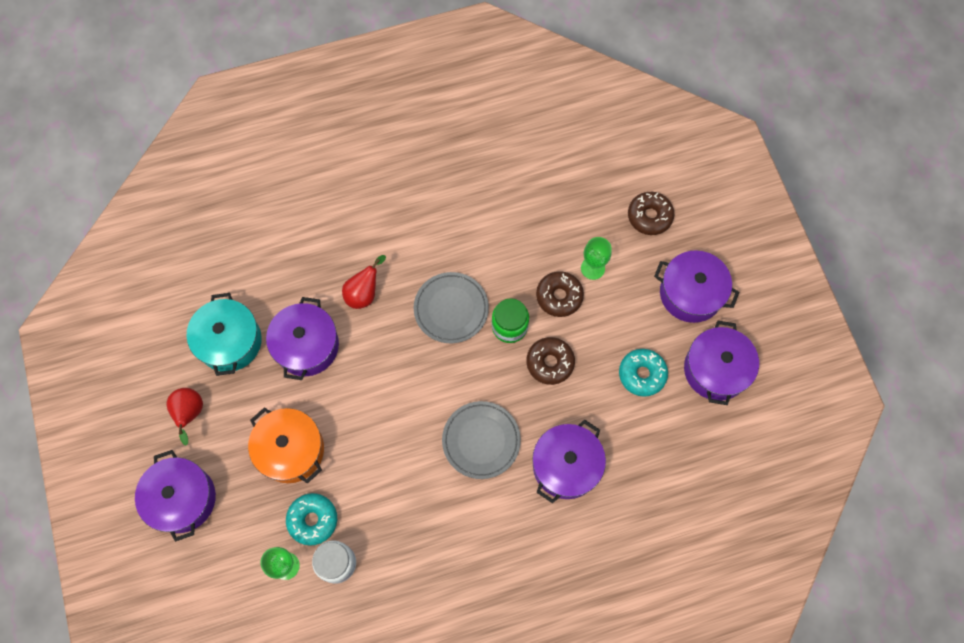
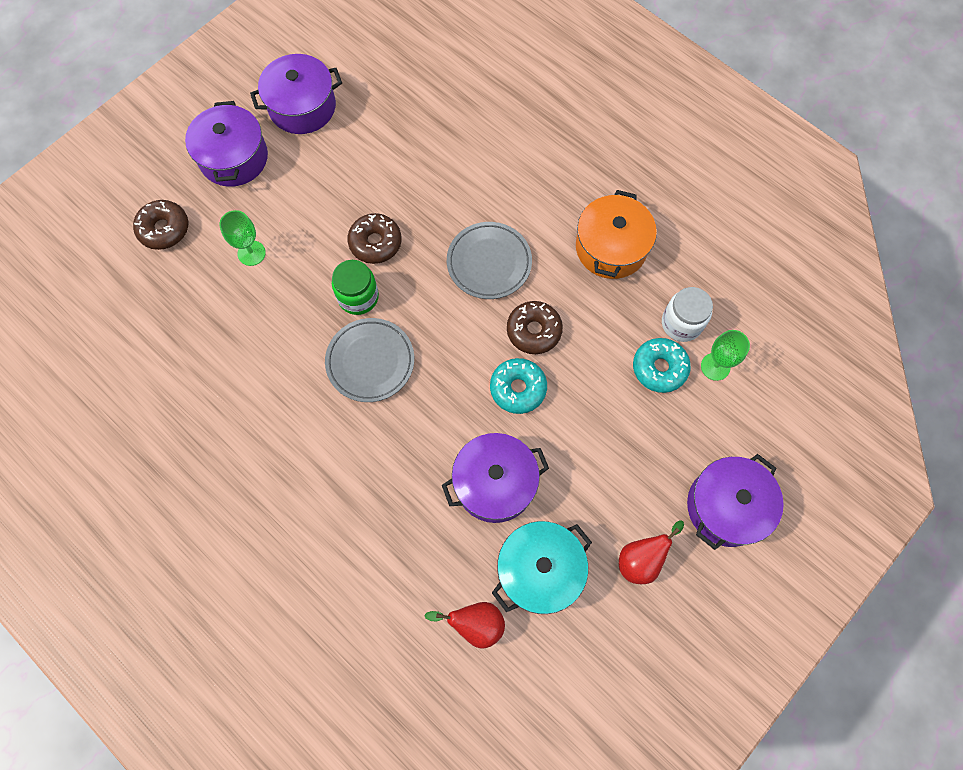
camera: 120 degrees left, 0 degrees up
(291, 450) = (609, 430): orange pot -> orange pot (611, 247)
(364, 293) = (402, 459): red pear -> red pear (475, 624)
(559, 296) = (300, 268): brown donut -> brown donut (534, 331)
(566, 465) = (467, 182): purple pot -> none
(642, 374) = (341, 162): turquoise donut -> turquoise donut (518, 388)

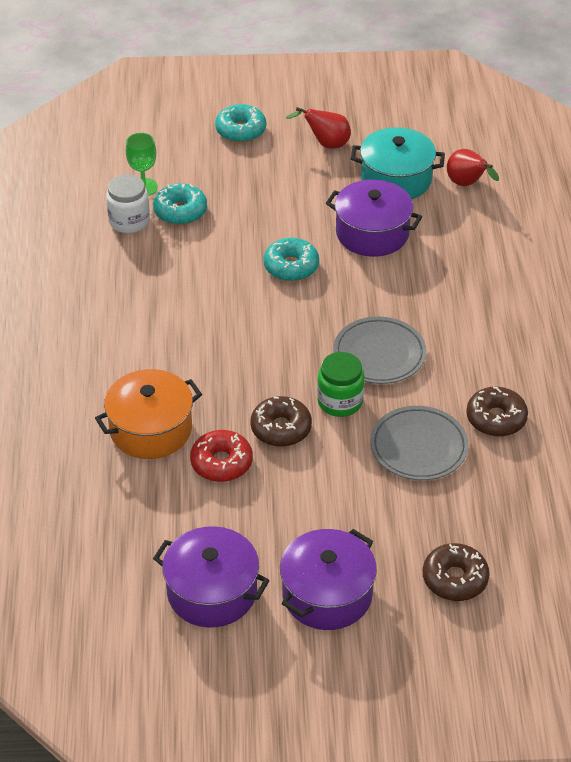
camera: 135 degrees left, 25 degrees down
(251, 253) = (394, 499): green goblet -> none
(386, 187) = (221, 463): none -> red donut
(489, 263) = (210, 350): grey plate -> grey plate (418, 447)
(534, 331) = (235, 288): brown donut -> brown donut (496, 418)
(611, 247) = (108, 293): orange pot -> orange pot (151, 429)
(726, 506) = (240, 130): purple pot -> turquoise donut

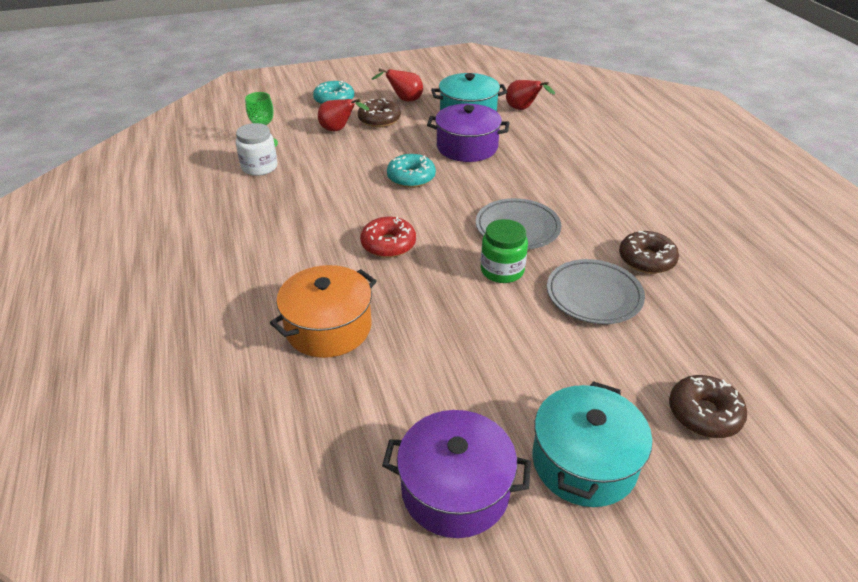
camera: 15 degrees left, 5 degrees down
(180, 211) = (302, 155): turquoise donut -> none
(221, 463) = (412, 345): red donut -> red donut (388, 244)
(232, 180) = (339, 130): none -> red pear
(281, 428) = (458, 303): brown donut -> brown donut (379, 120)
(327, 594) = (584, 462): purple pot -> turquoise pot

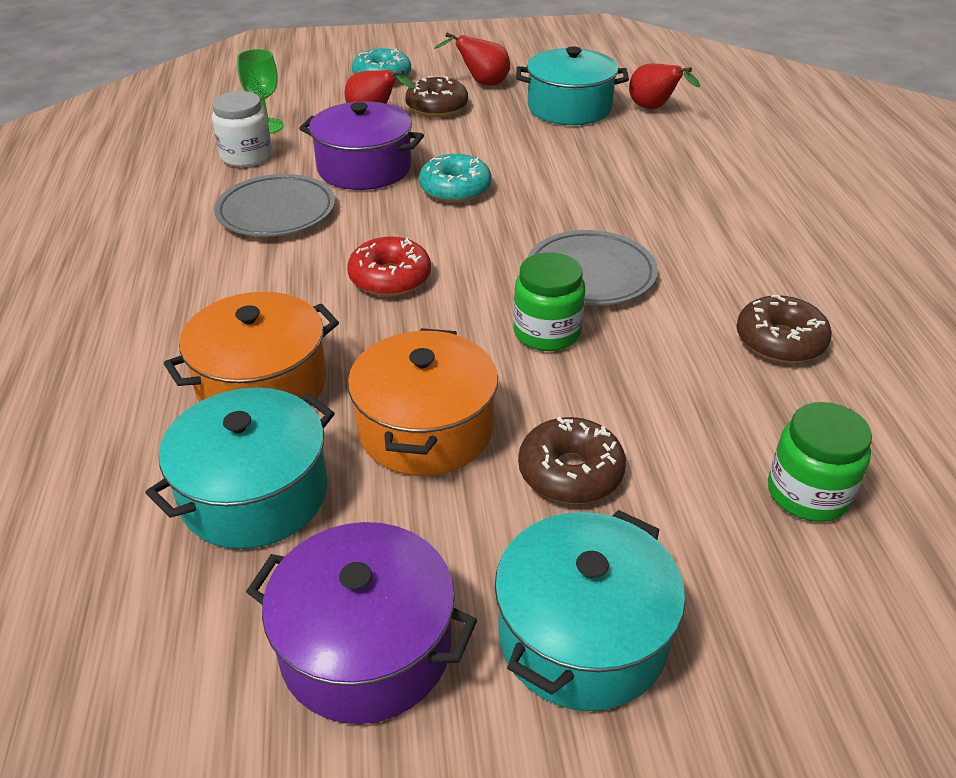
camera: 10 degrees right, 0 degrees up
(349, 401) = (254, 494): none -> turquoise pot
(446, 344) = (425, 429): none -> orange pot
(467, 147) = (552, 154): purple pot -> purple pot (364, 168)
(594, 295) = (678, 385): grey plate -> grey plate (276, 212)
(690, 355) = (808, 493): none -> green jar
(704, 414) = (804, 589): brown donut -> brown donut (570, 472)

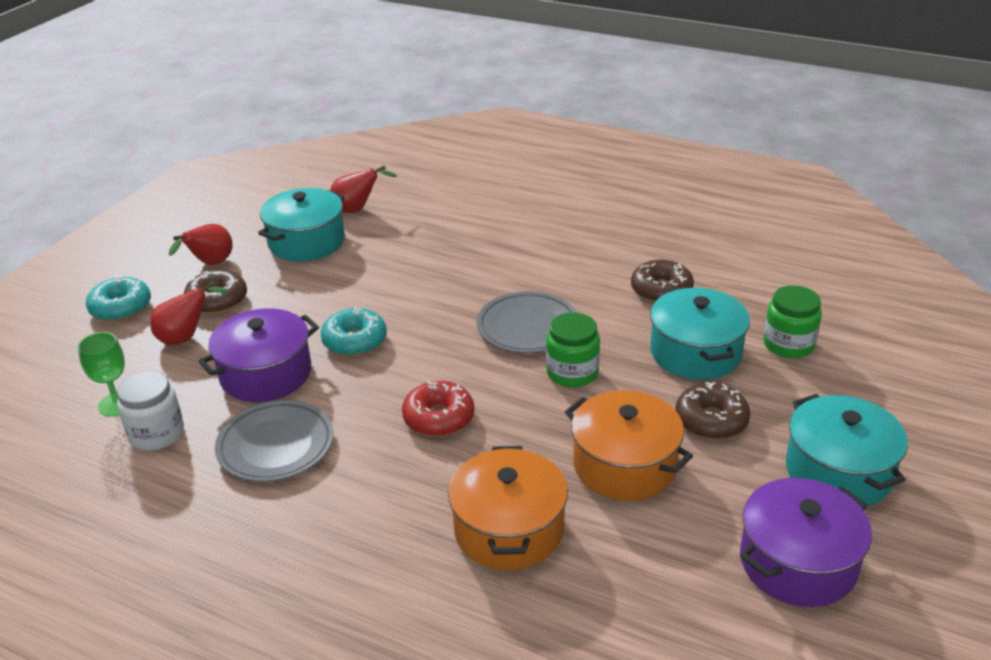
camera: 55 degrees left, 5 degrees down
(254, 494) = (627, 571): turquoise pot -> turquoise pot (695, 352)

